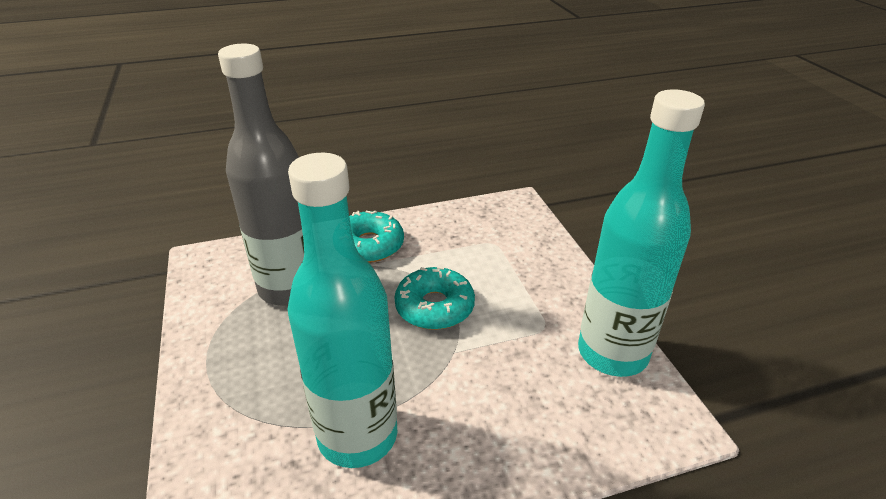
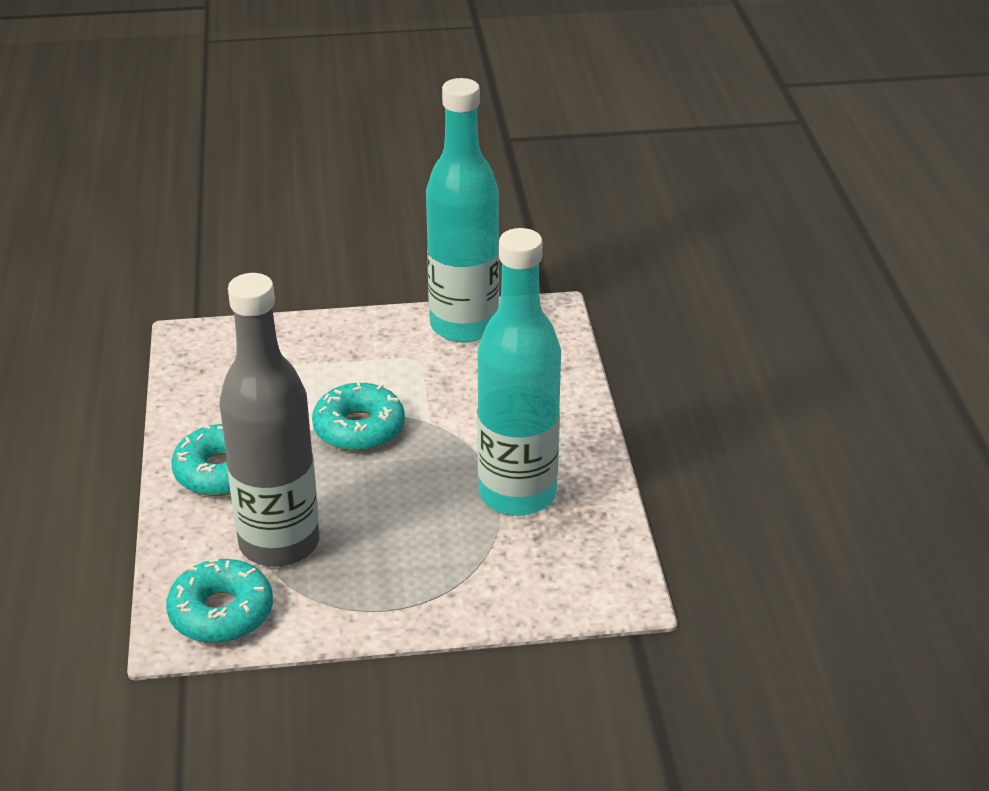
camera: 80 degrees left, 0 degrees up
(218, 274) = (221, 612): none -> turquoise donut

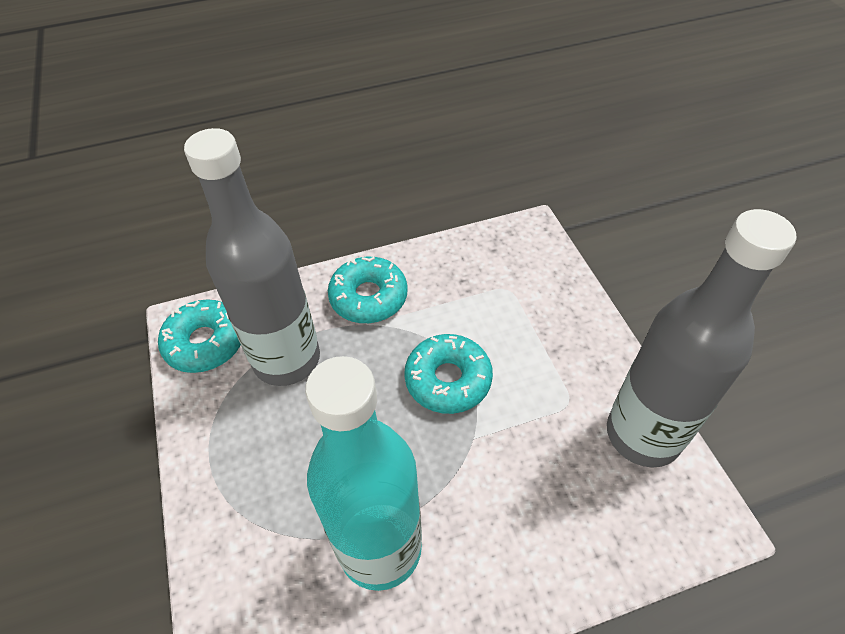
camera: 80 degrees right, 15 degrees up
(464, 326) = (643, 434): turquoise bottle -> grey bottle

